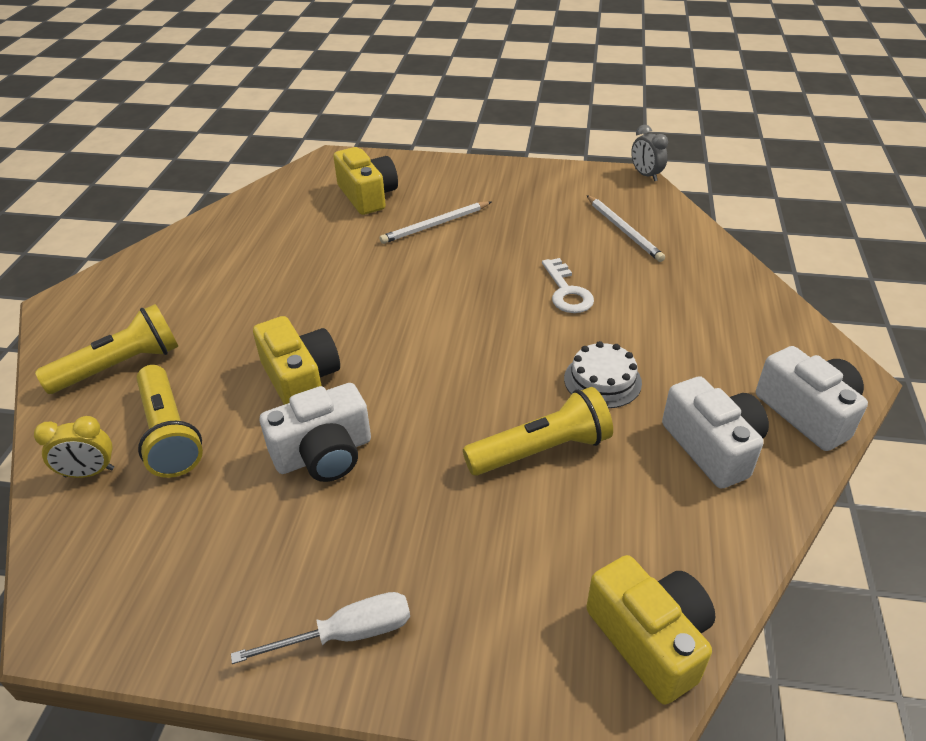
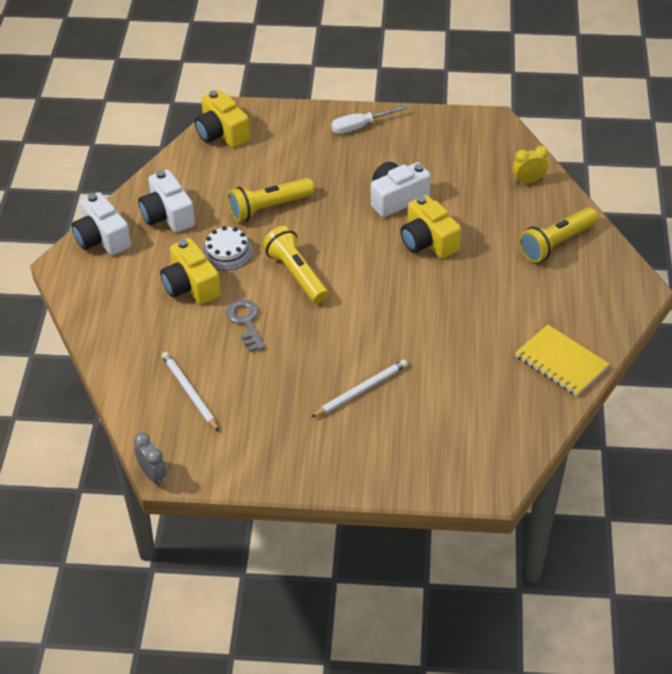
camera: 175 degrees right, 5 degrees up
(169, 434) = (495, 203): yellow flashlight -> yellow flashlight (296, 274)
(209, 239) = (561, 362): none -> yellow notebook
(367, 196) = (435, 427): yellow camera -> yellow camera (191, 286)
(567, 291) = (245, 322): white key -> grey key

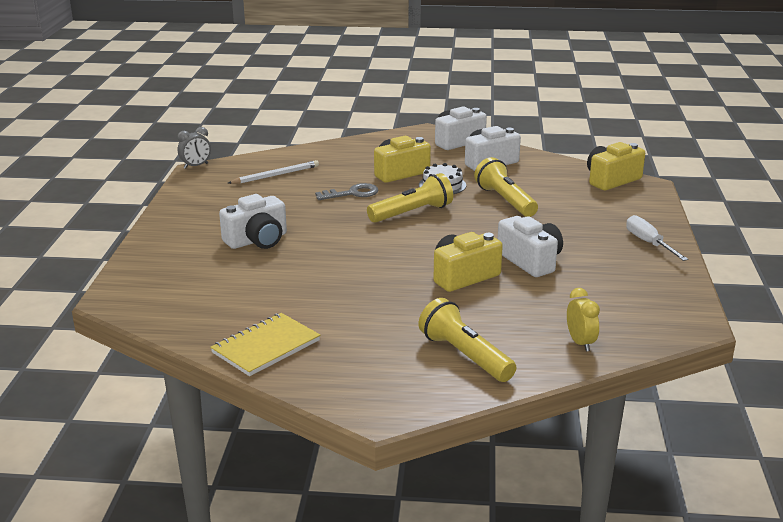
camera: 90 degrees right, 20 degrees down
(361, 390) = (257, 240): white pencil -> white camera

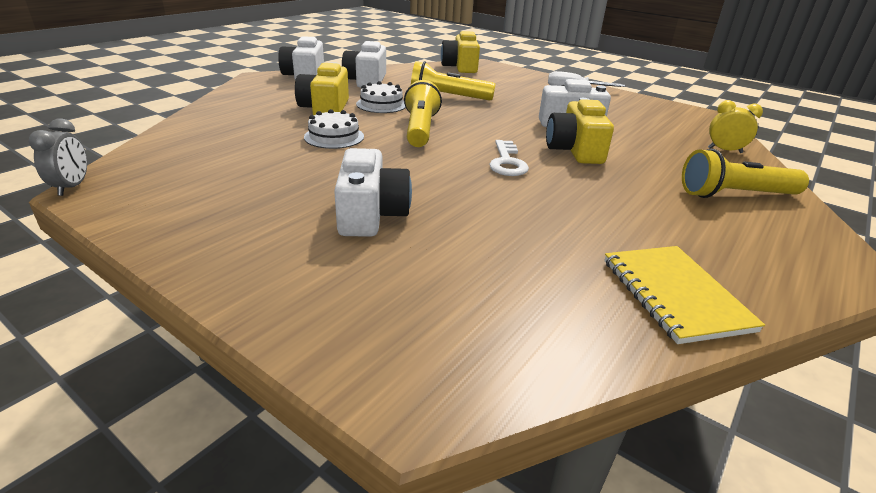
camera: 60 degrees left, 5 degrees up
(276, 175) = (213, 154): white pencil -> none
(352, 193) = (334, 137): grey key -> white cake
(395, 257) = (507, 162): none -> white key

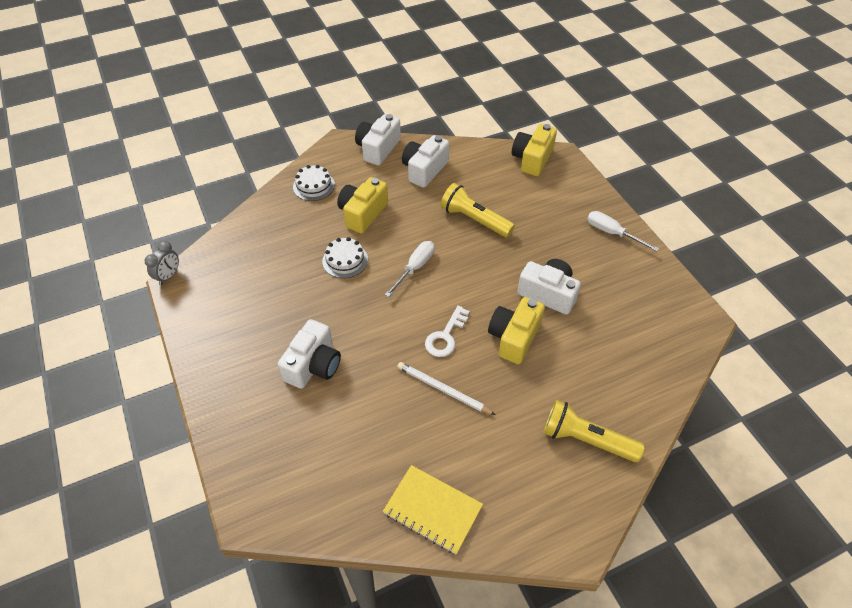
camera: 30 degrees right, 20 degrees up
(381, 104) = (410, 217): white cake -> white cake (314, 186)
(420, 129) = (415, 268): yellow flashlight -> white screwdriver
(552, 196) = (443, 390): none -> white pencil
(675, 294) = (433, 510): yellow notebook -> yellow notebook turned 75 degrees counterclockwise
(724, 150) = (650, 381): yellow clock -> none

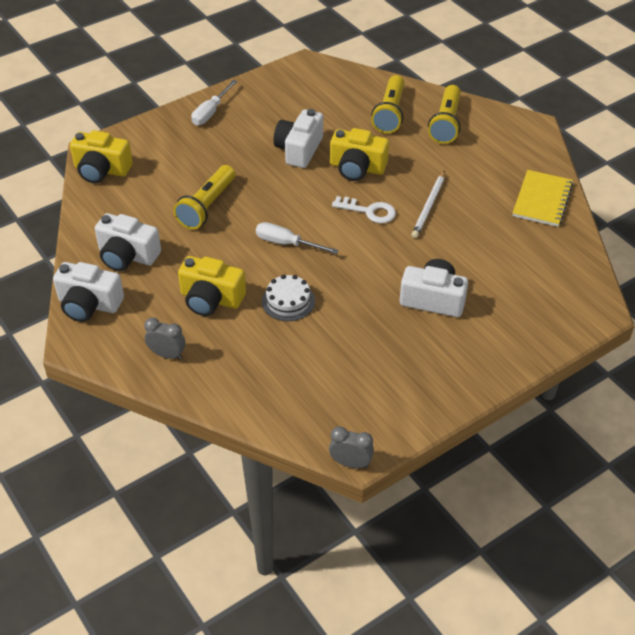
camera: 100 degrees left, 5 degrees down
(314, 186) = (167, 355): white cake -> grey clock
(607, 384) = (390, 113): none -> yellow flashlight

